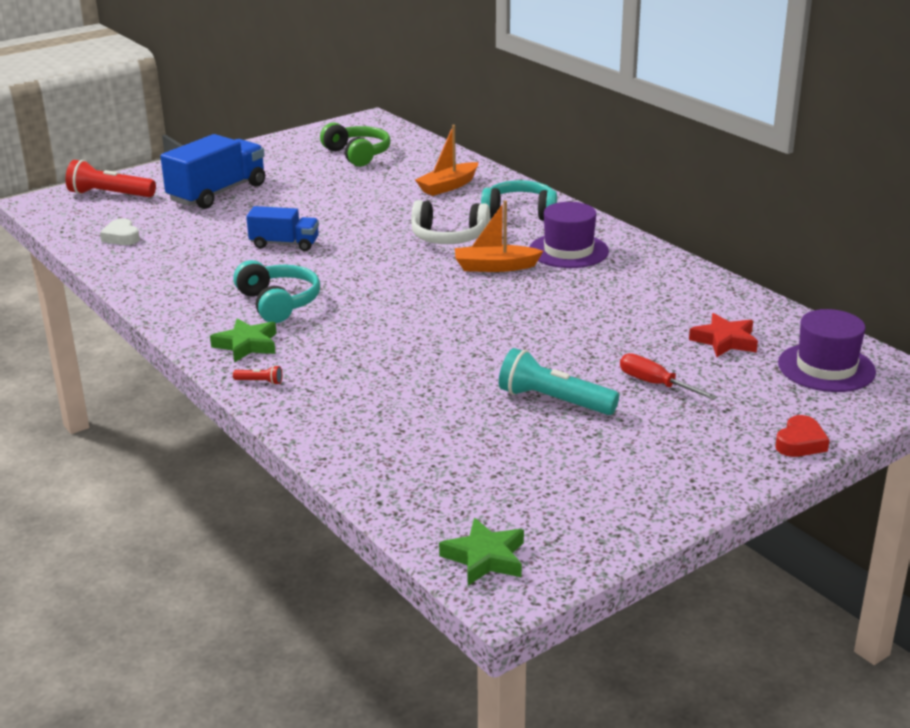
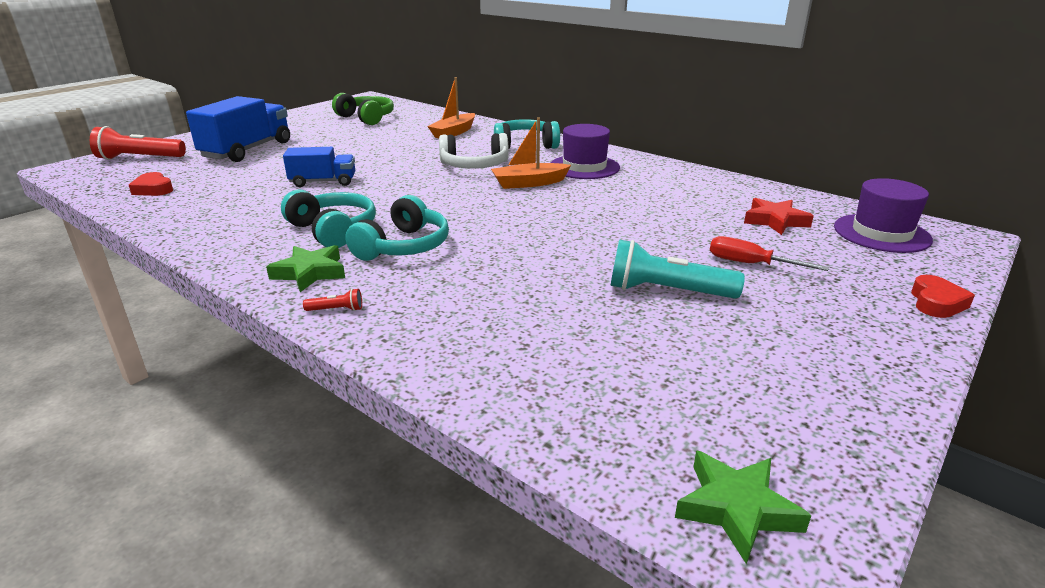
camera: 15 degrees left, 0 degrees up
(121, 237) = (153, 189): white heart -> red heart
(337, 328) = (403, 246): none -> turquoise headphones

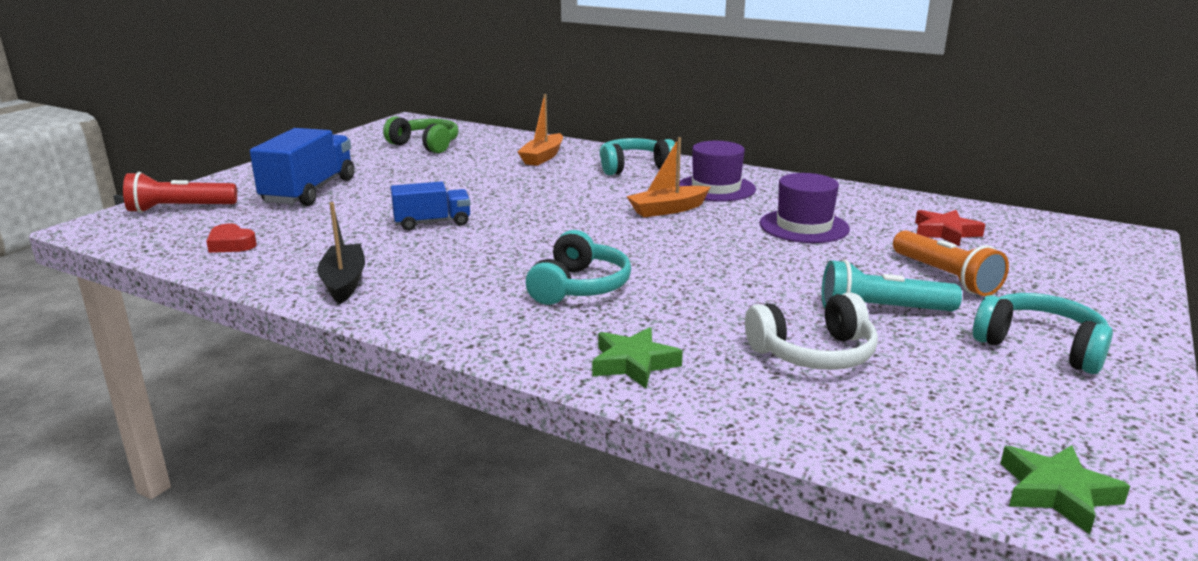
camera: 10 degrees left, 5 degrees down
(214, 227) = (344, 282): none -> black boat
(310, 273) = (496, 322): green star -> green star (633, 363)
(333, 230) = (486, 275): turquoise headphones -> turquoise headphones (1040, 346)
(336, 310) = (555, 357): red flashlight -> none
(474, 166) = (594, 194): white headphones -> white headphones (813, 353)
(750, 264) = (945, 277): red screwdriver -> orange flashlight
(881, 233) = (1052, 238): purple hat -> purple hat (804, 226)
(936, 302) = (1134, 299): red heart -> none

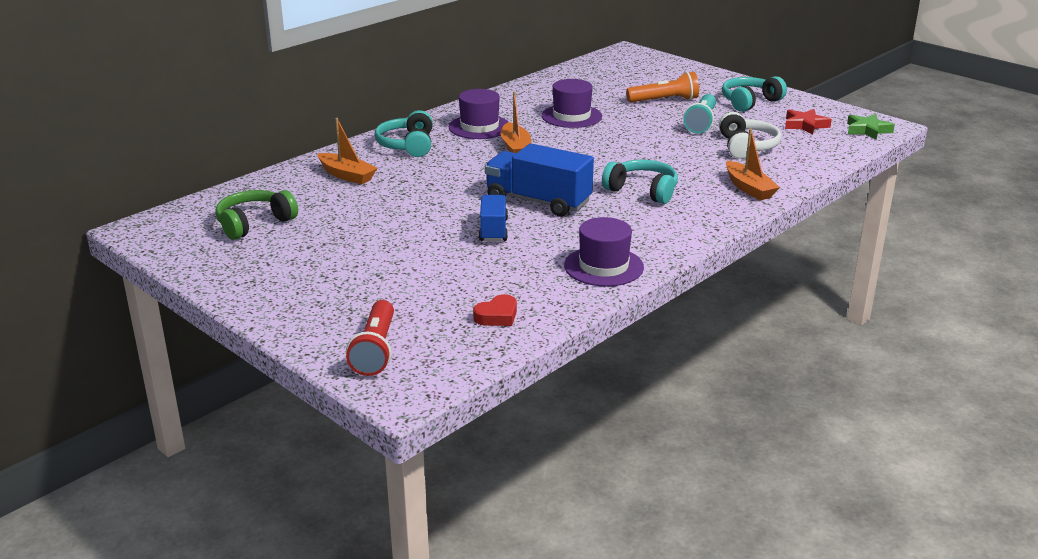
camera: 75 degrees left, 5 degrees up
(309, 191) = (367, 283): blue truck -> blue truck (538, 201)
(344, 282) = (603, 266): black boat -> purple hat
(633, 363) = (749, 188): green star -> orange boat
(945, 232) = (601, 86): red star -> red star (805, 125)

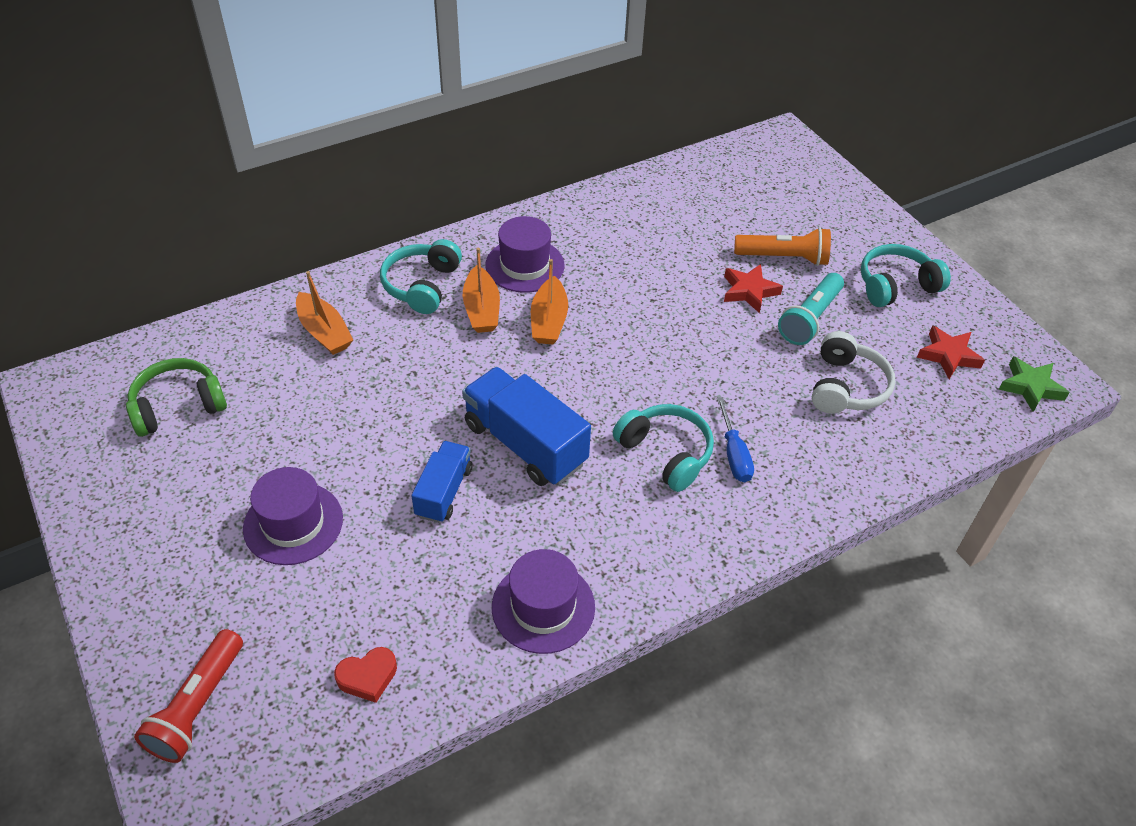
camera: 15 degrees right, 20 degrees up
(571, 116) = (648, 267): purple hat -> purple hat (293, 523)
(651, 117) = (749, 291): none -> red star
(690, 184) = (734, 454): none -> blue screwdriver
(749, 188) = (807, 482): orange boat -> orange boat (481, 309)

